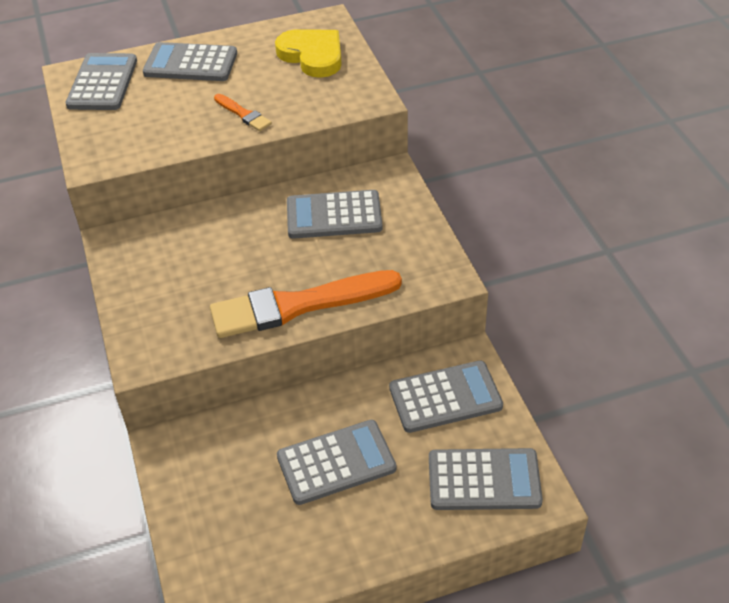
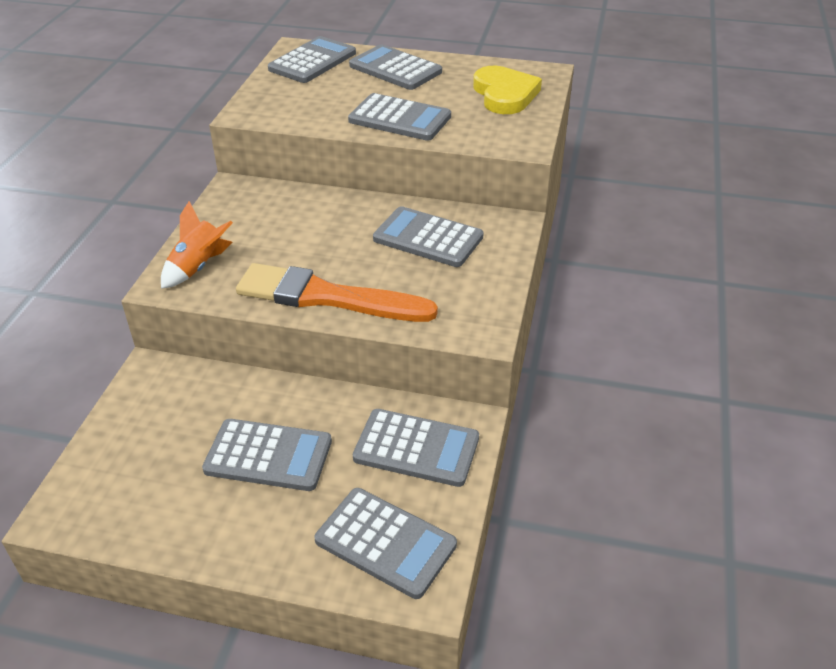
camera: 30 degrees right, 5 degrees down
(157, 330) = (198, 267): none -> orange rocket
(243, 114) = (399, 119): orange brush -> grey calculator

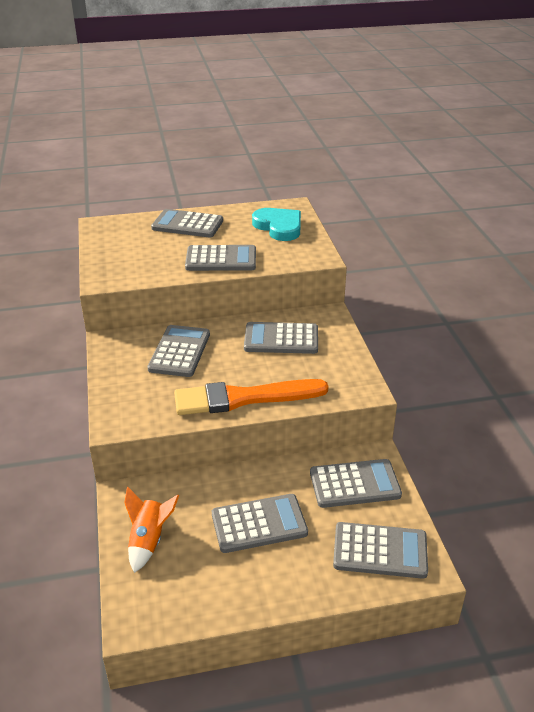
camera: 25 degrees left, 5 degrees down
(198, 267) = (131, 405): orange rocket -> orange rocket (149, 540)
(312, 61) = (120, 231): grey calculator -> grey calculator (179, 352)
(504, 94) = (279, 227): yellow heart -> turquoise heart

